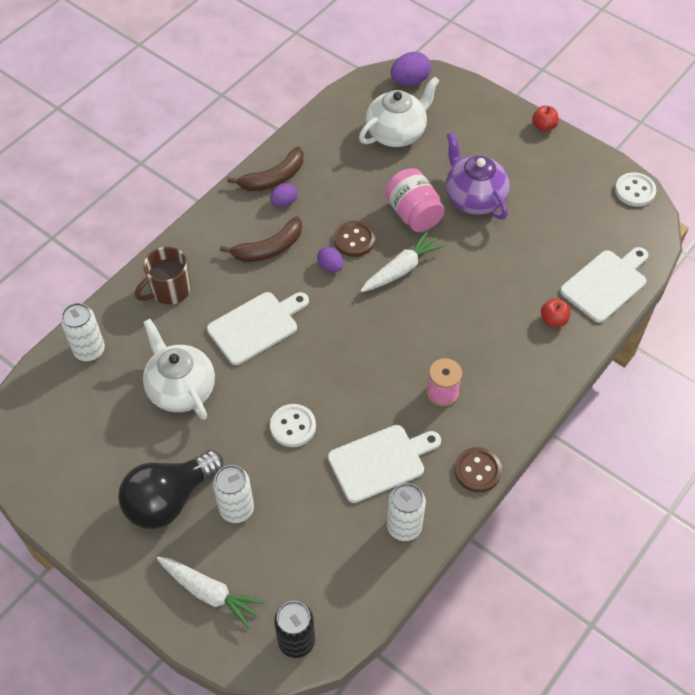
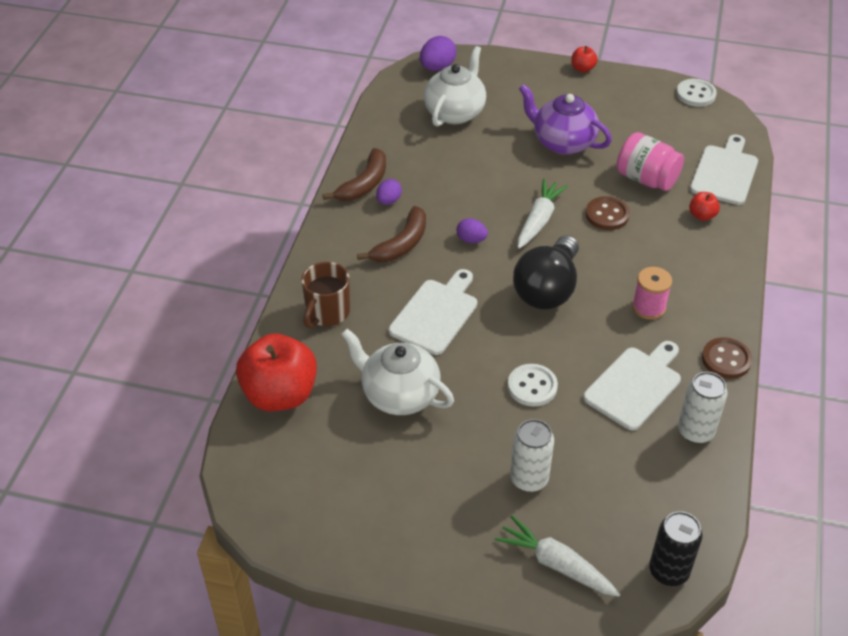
camera: 25 degrees left, 10 degrees down
(89, 350) = (280, 394): white can -> red apple
(169, 499) = (456, 497): black light bulb -> black light bulb (547, 289)
(210, 593) = (556, 564): white carrot -> white carrot turned 150 degrees counterclockwise
(354, 240) = (478, 211): brown button -> brown button (607, 215)
(413, 213) = (517, 172): pink jar -> pink jar (646, 179)

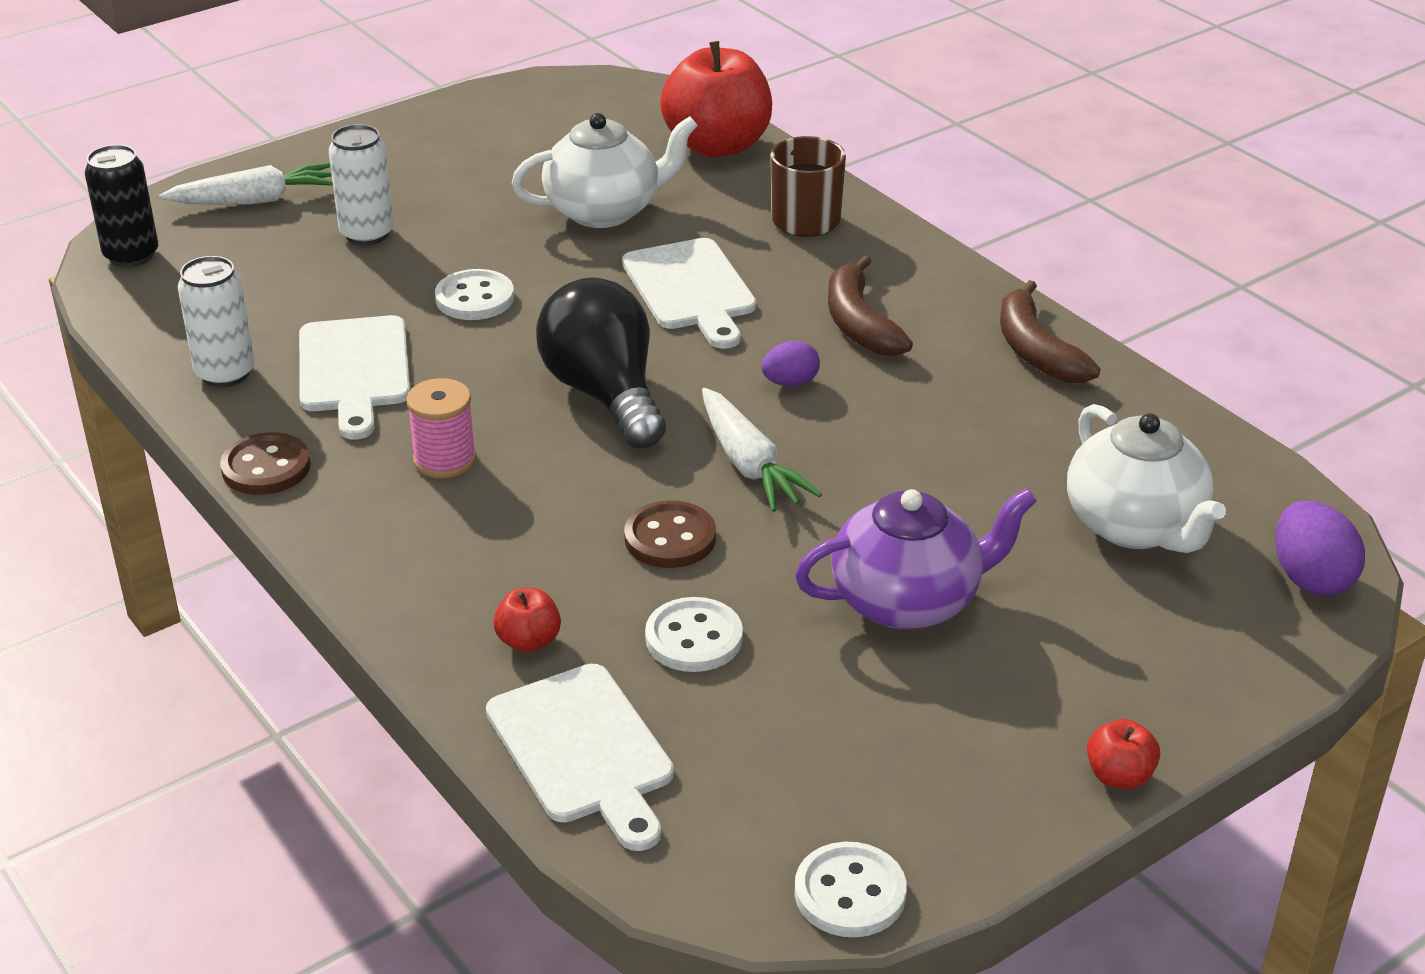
camera: 130 degrees right, 10 degrees down
(388, 201) = (969, 354): purple egg -> none
(646, 179) = (694, 638): pink jar -> white button

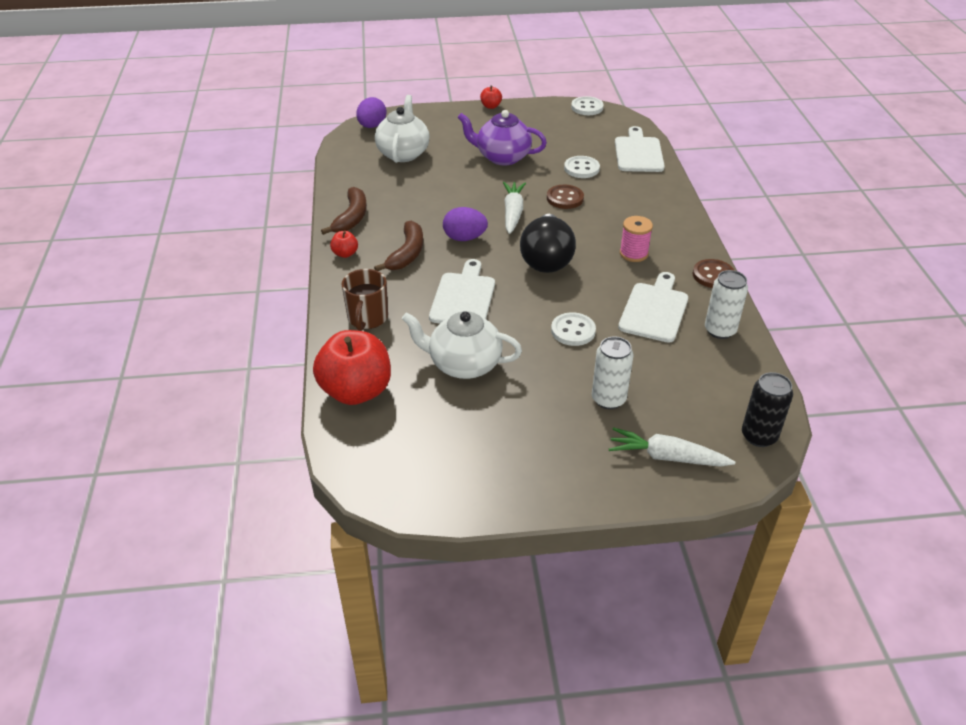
camera: 150 degrees left, 5 degrees up
(529, 641) = (638, 184): red apple -> red apple (345, 254)
(790, 383) = (464, 238): purple egg -> purple egg, size x1.56

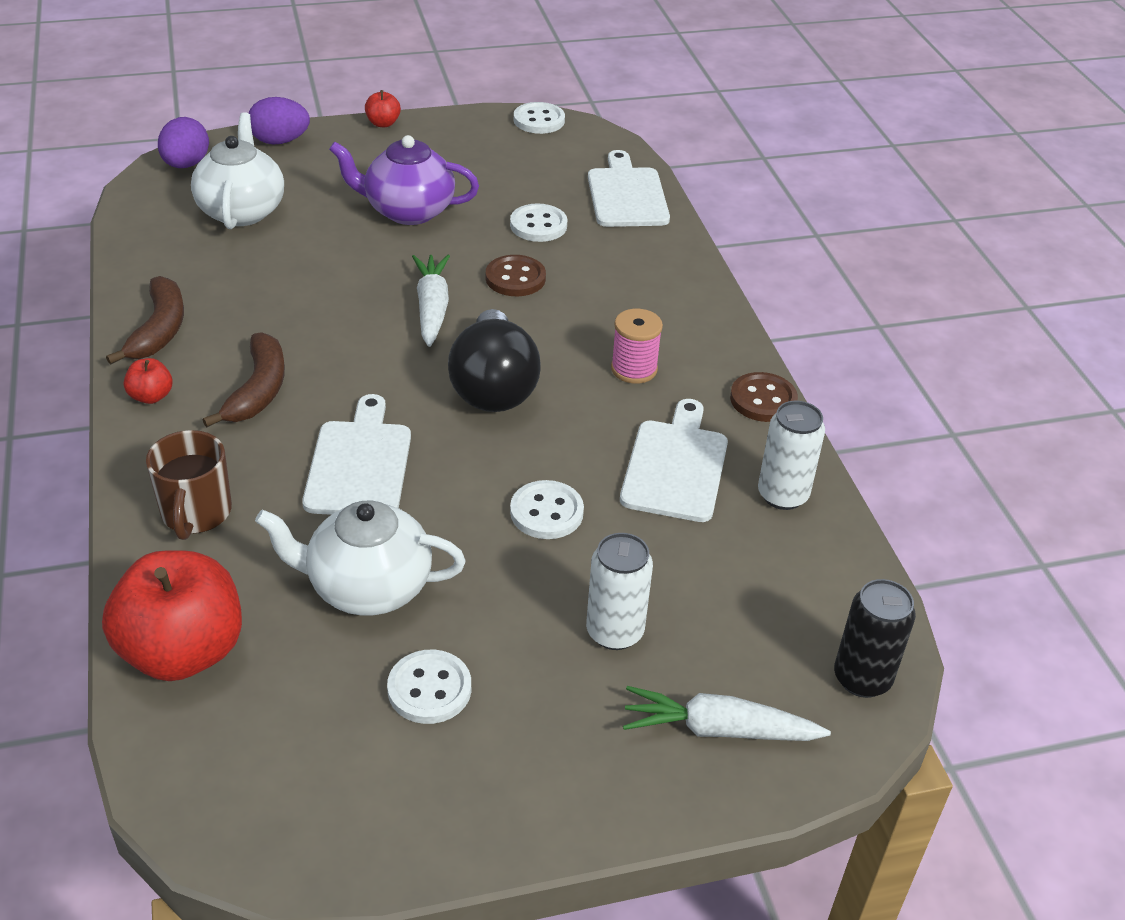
camera: 10 degrees left, 0 degrees up
(464, 238) = (354, 357): purple egg -> purple egg (280, 141)
(496, 421) = (429, 689): none -> white button

